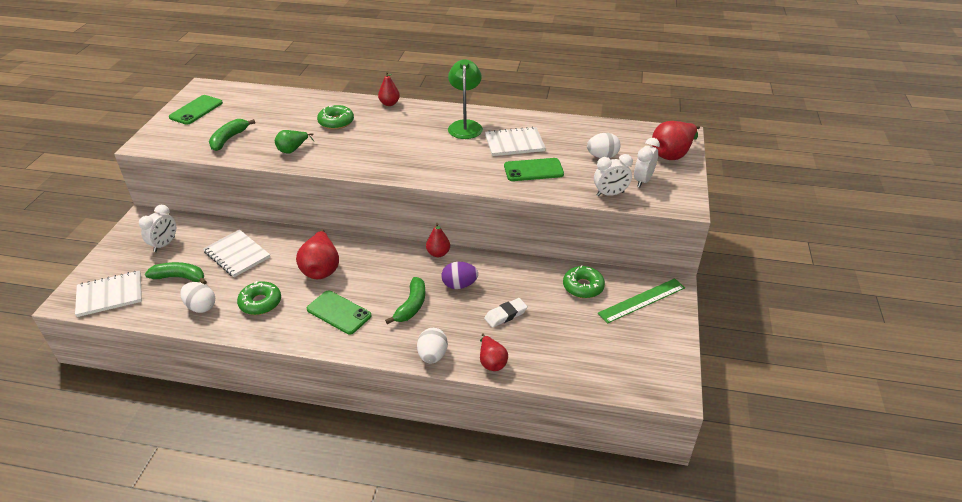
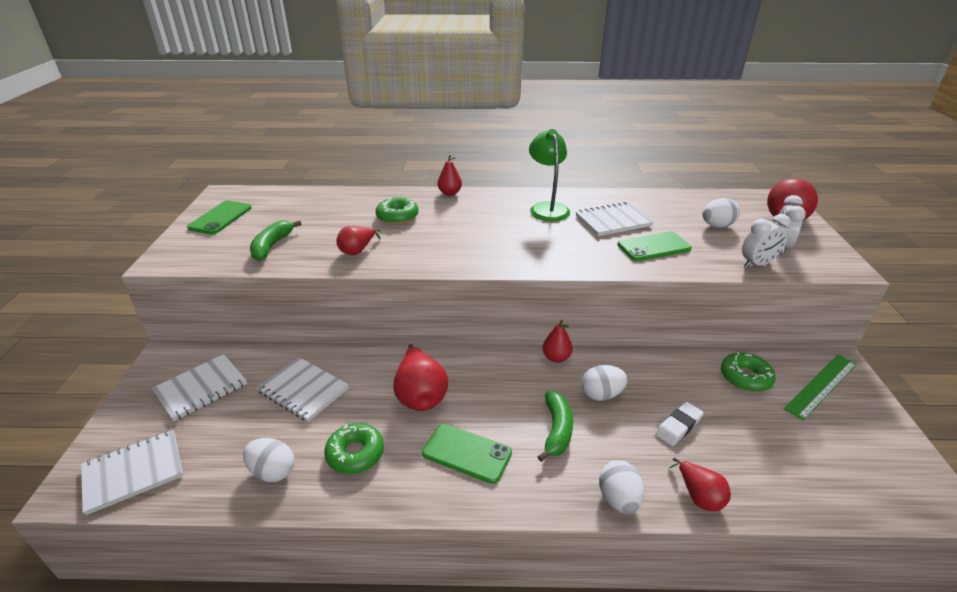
camera: 10 degrees left, 5 degrees down
(164, 244) = (201, 388): white clock -> white notebook
(180, 277) = (232, 432): green banana -> none
(293, 150) = (357, 251): green pear -> red pear
(459, 285) = (601, 394): purple egg -> white egg

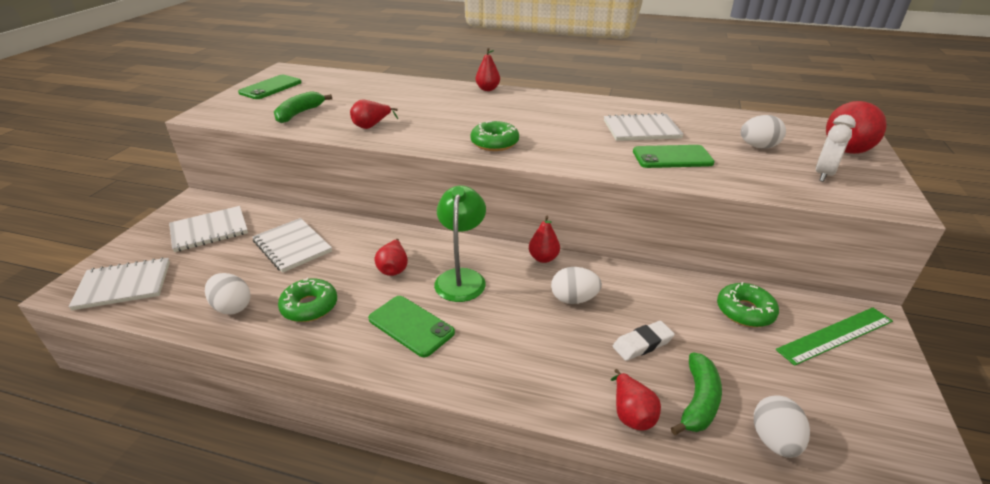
camera: 15 degrees right, 0 degrees up
(397, 216) = (425, 103): green donut -> green donut (494, 143)
(420, 395) = (393, 268): red pear -> red pear, size x0.61
(547, 208) = (578, 111): green lamp -> green lamp (461, 277)
(556, 430) = (510, 323): green banana -> green banana (698, 401)
(618, 499) = (541, 398): white egg -> white egg (774, 440)
(757, 264) = (784, 187): white clock -> none

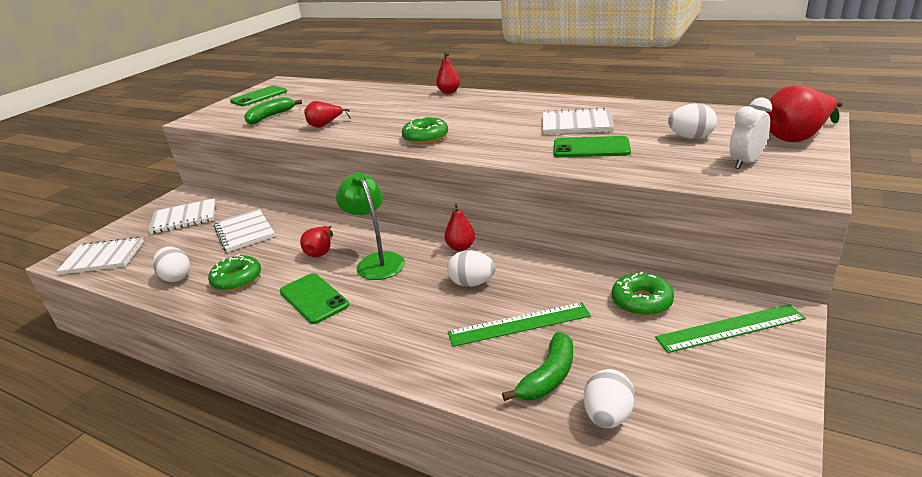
camera: 15 degrees right, 5 degrees down
(461, 277) = (377, 261): green lamp -> green lamp turned 45 degrees counterclockwise
(631, 414) = (477, 382): red pear -> none
(642, 344) = (519, 324): white eraser -> green ruler

